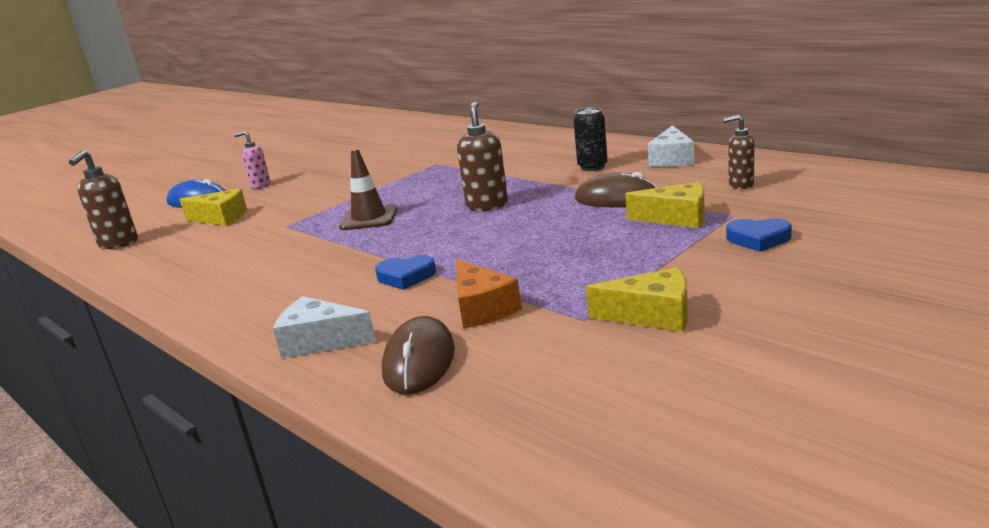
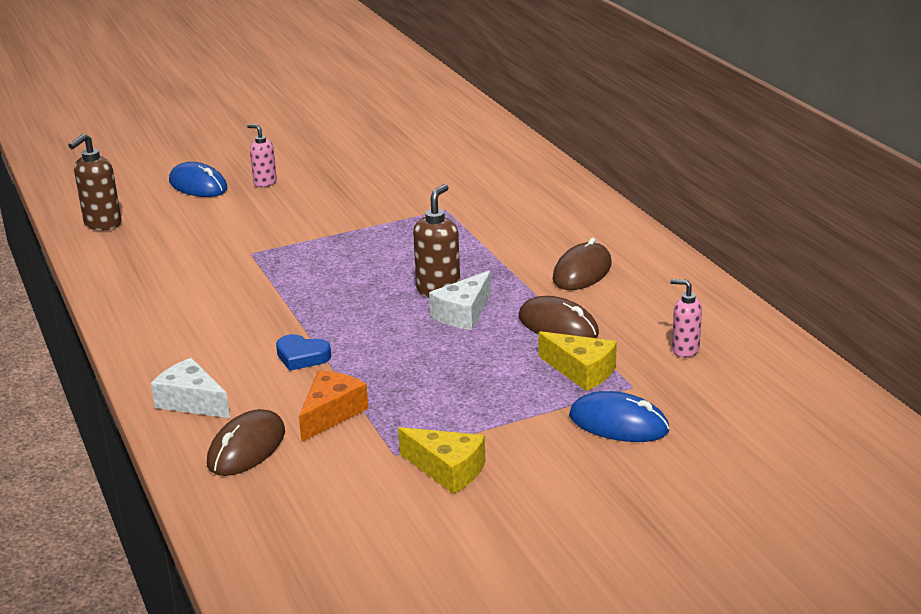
camera: 20 degrees right, 5 degrees up
(221, 218) = (203, 220): yellow cheese -> none
(369, 218) = (326, 269): brown traffic cone -> none
(482, 308) = (331, 414): orange cheese -> orange cheese turned 150 degrees counterclockwise
(592, 167) = (582, 271): black can -> brown mouse
(671, 159) = (666, 288): white cheese -> white cheese (463, 313)
(740, 185) = (685, 350): brown soap dispenser -> pink soap dispenser
(758, 239) = (618, 423): blue heart -> blue mouse

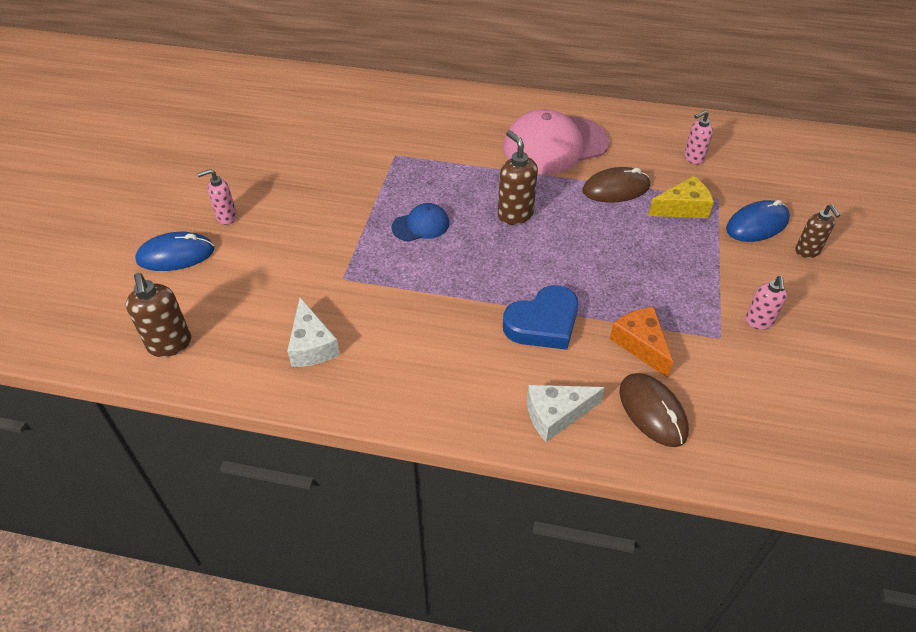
camera: 55 degrees left, 20 degrees up
(302, 356) = (543, 323): blue heart -> blue heart, size x1.63
(362, 257) = (421, 225): none -> blue cap
(447, 470) = (758, 322): yellow cheese -> pink soap dispenser
(463, 313) = (559, 219): white cheese -> white cheese (312, 345)
(582, 271) = (555, 145): brown mouse -> pink cap
(614, 468) = (807, 251): none -> brown soap dispenser

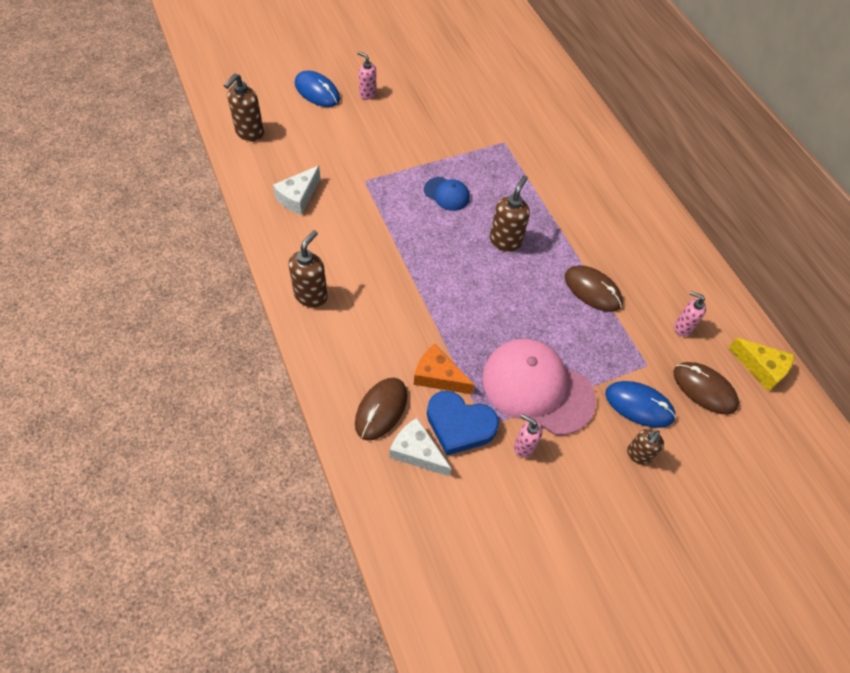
camera: 50 degrees right, 10 degrees up
(460, 401) = (311, 295): none -> brown soap dispenser
(543, 323) = (412, 309): blue heart -> blue heart (459, 425)
(555, 145) = (607, 228): pink cap -> pink cap (537, 388)
(556, 415) = (337, 353): white cheese -> white cheese (417, 452)
(640, 344) = (438, 376): orange cheese -> orange cheese turned 90 degrees counterclockwise
(683, 208) = (611, 344): yellow cheese -> yellow cheese (761, 368)
(758, 322) = (523, 446): pink soap dispenser -> pink soap dispenser turned 60 degrees clockwise
(763, 179) = (704, 389): none -> brown mouse

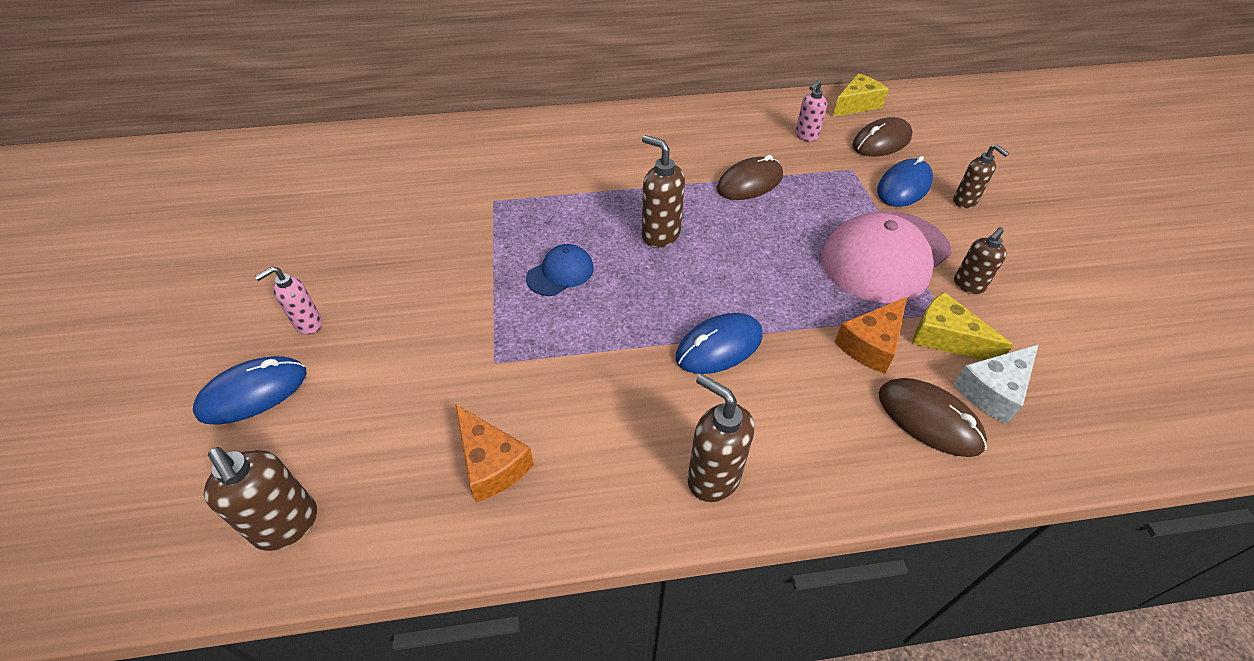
camera: 70 degrees left, 10 degrees down
(298, 197) = (491, 463): white cheese -> orange cheese
(409, 288) = (719, 346): none -> blue mouse
(459, 425) = (945, 338): blue heart -> yellow cheese
(523, 446) = (968, 285): pink soap dispenser -> brown soap dispenser

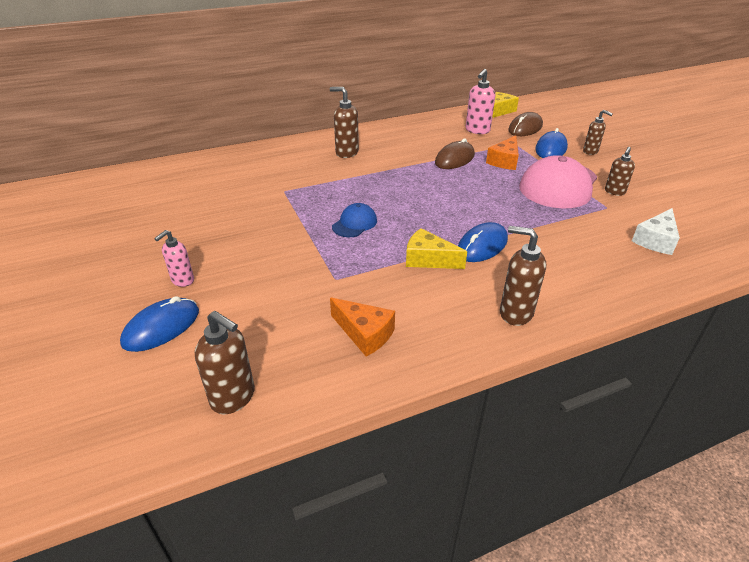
camera: 15 degrees left, 10 degrees down
(660, 235) = (411, 194): brown soap dispenser -> brown soap dispenser (346, 153)
(806, 136) = (477, 130): pink soap dispenser -> pink soap dispenser, size x1.51
(871, 344) = (574, 229): orange cheese -> orange cheese (504, 161)
(929, 419) = (627, 260): brown mouse -> none
(945, 338) = (615, 219): yellow cheese -> yellow cheese (428, 259)

